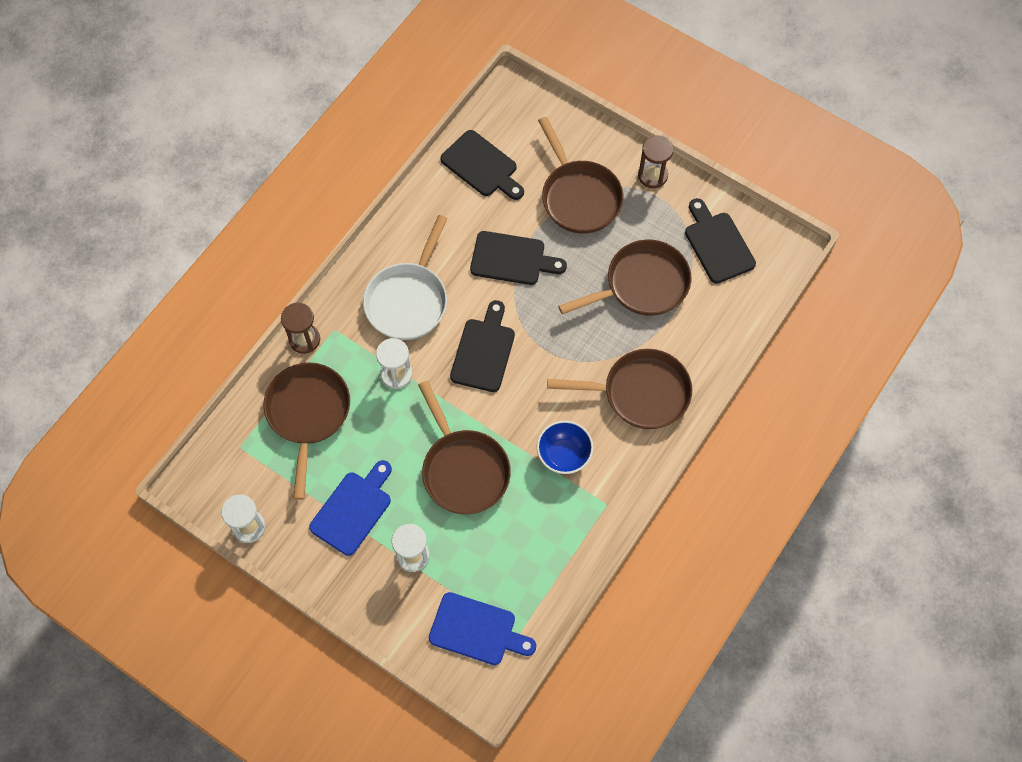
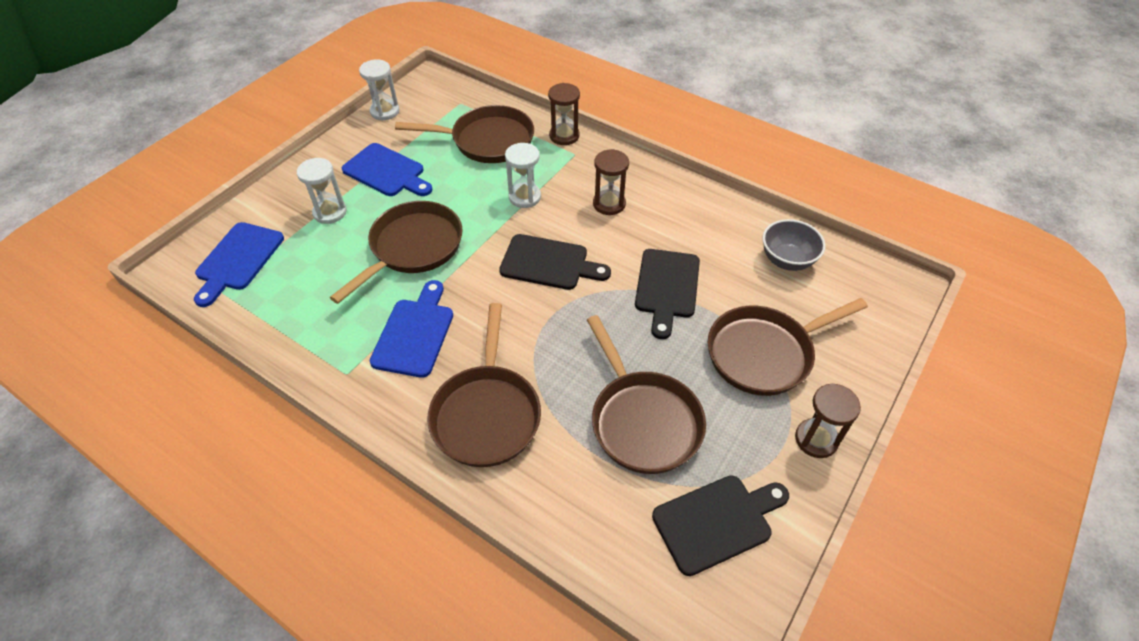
camera: 90 degrees right, 15 degrees down
(408, 300) = (609, 204): white pan -> brown hourglass
(463, 470) = (412, 248): brown pan -> brown pan turned 150 degrees clockwise
(482, 166) = (787, 260): black cutting board -> grey bowl
(564, 455) = (415, 333): blue bowl -> blue cutting board

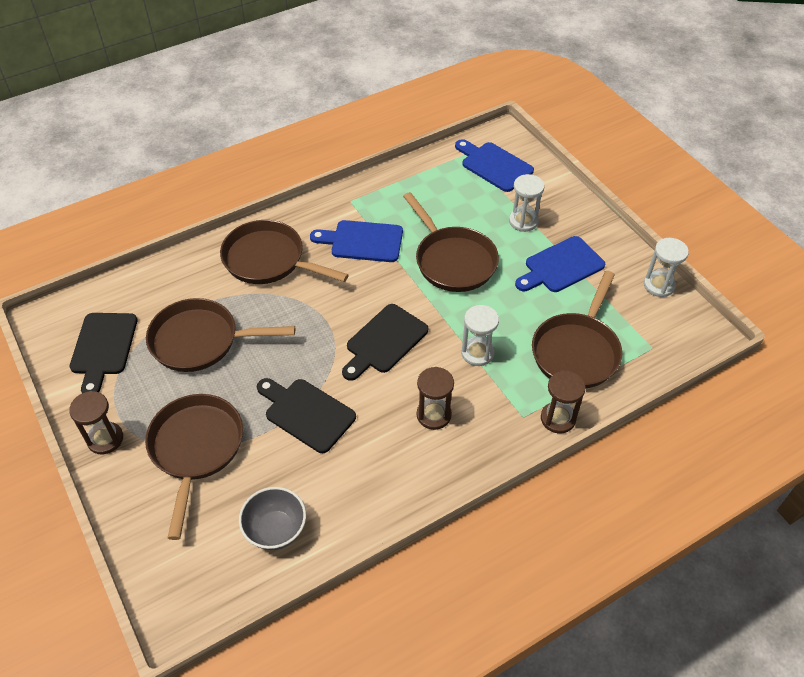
camera: 115 degrees right, 0 degrees up
(415, 333) = (362, 241): blue cutting board -> blue cutting board turned 150 degrees clockwise

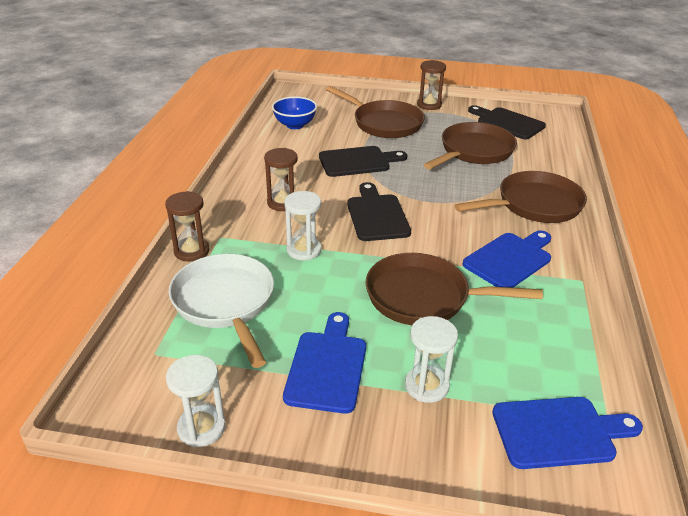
camera: 130 degrees right, 15 degrees down
(276, 530) = (295, 125): grey bowl -> blue bowl
(577, 351) = (225, 303): brown pan -> white pan

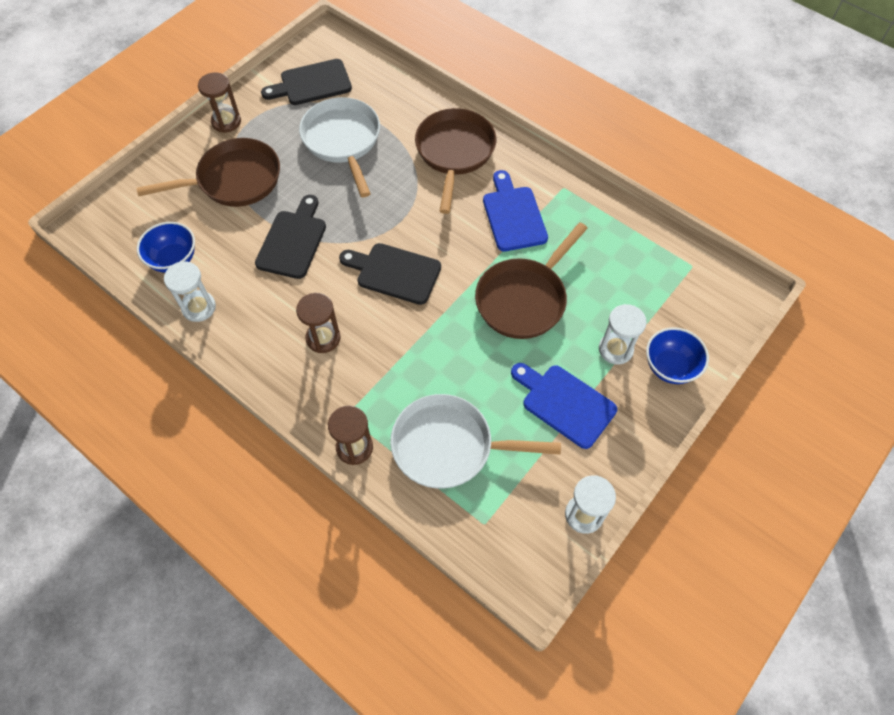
camera: 60 degrees left, 25 degrees up
(304, 250) = (410, 354): white hourglass -> white hourglass (199, 307)
(445, 444) = (670, 367): none -> blue bowl
(474, 151) = (343, 141): brown pan -> white pan
(559, 432) = (690, 298): blue cutting board -> none

